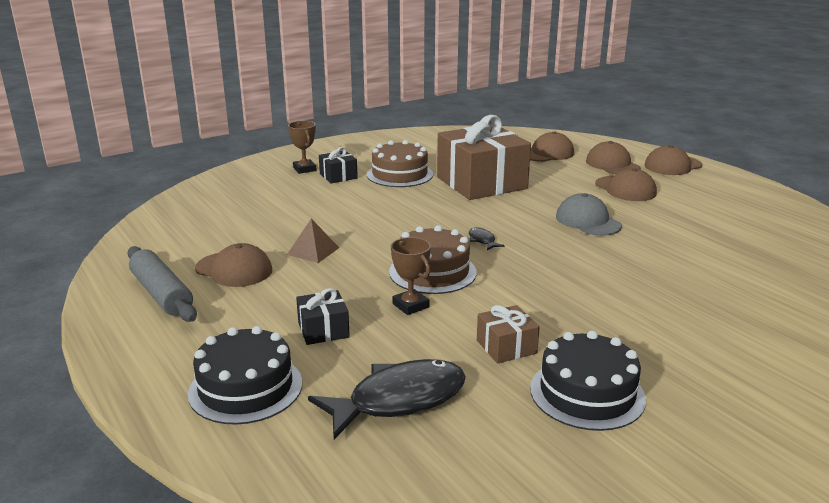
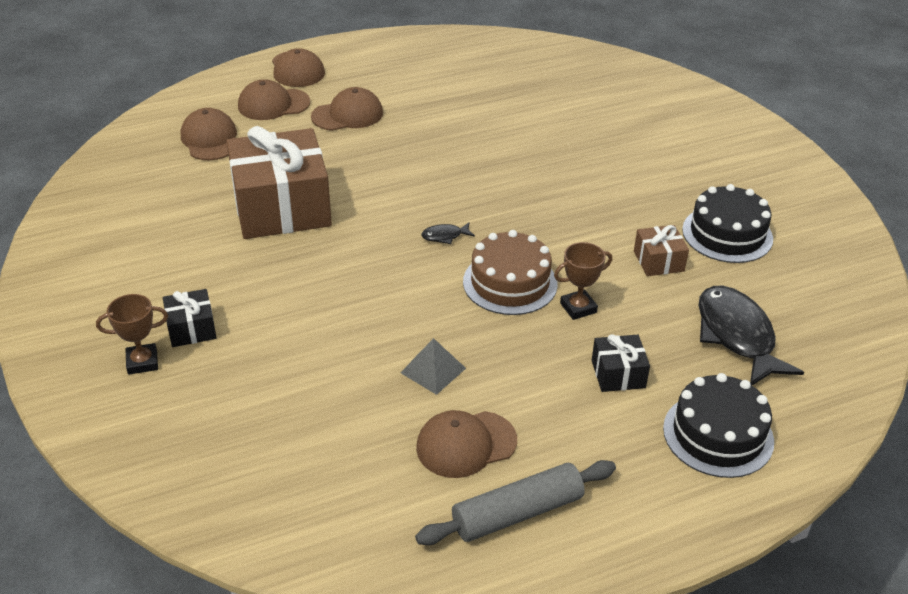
camera: 80 degrees left, 15 degrees up
(234, 269) = (466, 444): brown cap -> brown cap turned 150 degrees counterclockwise
(313, 251) = (433, 370): brown pyramid -> grey pyramid
(399, 174) = (216, 270): brown cake -> none
(588, 221) = (420, 158): grey cap -> none

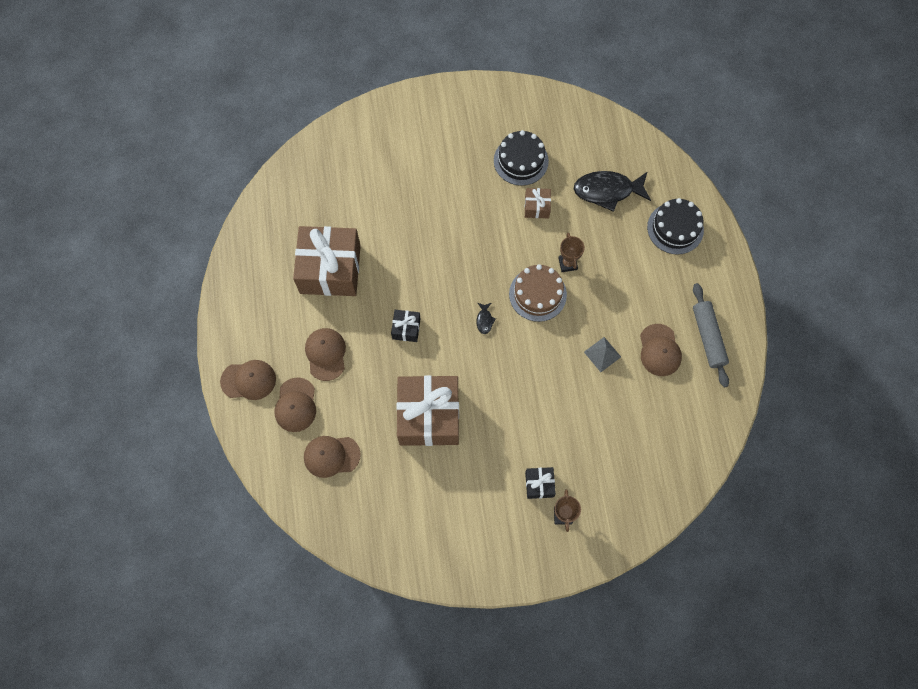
camera: 75 degrees left, 30 degrees up
(466, 100) = (330, 269): none -> brown gift
(618, 374) = (624, 260): black gift -> black gift (406, 328)

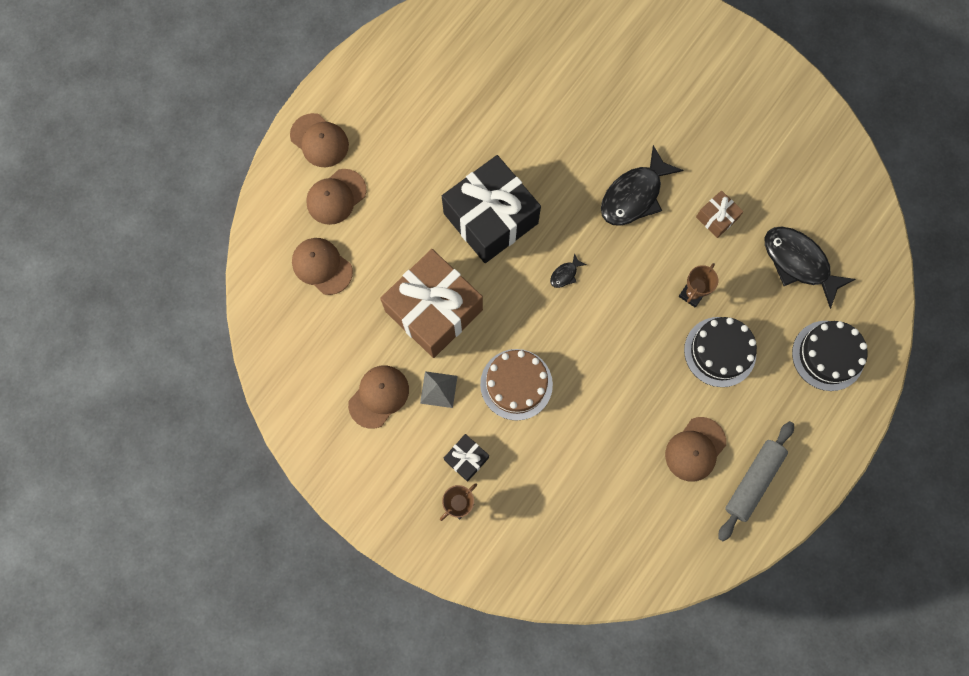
camera: 45 degrees right, 5 degrees up
(326, 354) = (402, 177): brown cap -> brown cap (379, 396)
(330, 269) = (479, 108): brown gift -> none
(406, 328) = (490, 218): black gift -> black gift, size x2.26
(477, 237) = (634, 195): none -> black fish
(521, 161) = (745, 163): black cake -> black cake (720, 351)
(537, 294) = (636, 296): brown cake -> brown cake (516, 384)
(602, 354) = (639, 403): grey pyramid -> grey pyramid (438, 389)

